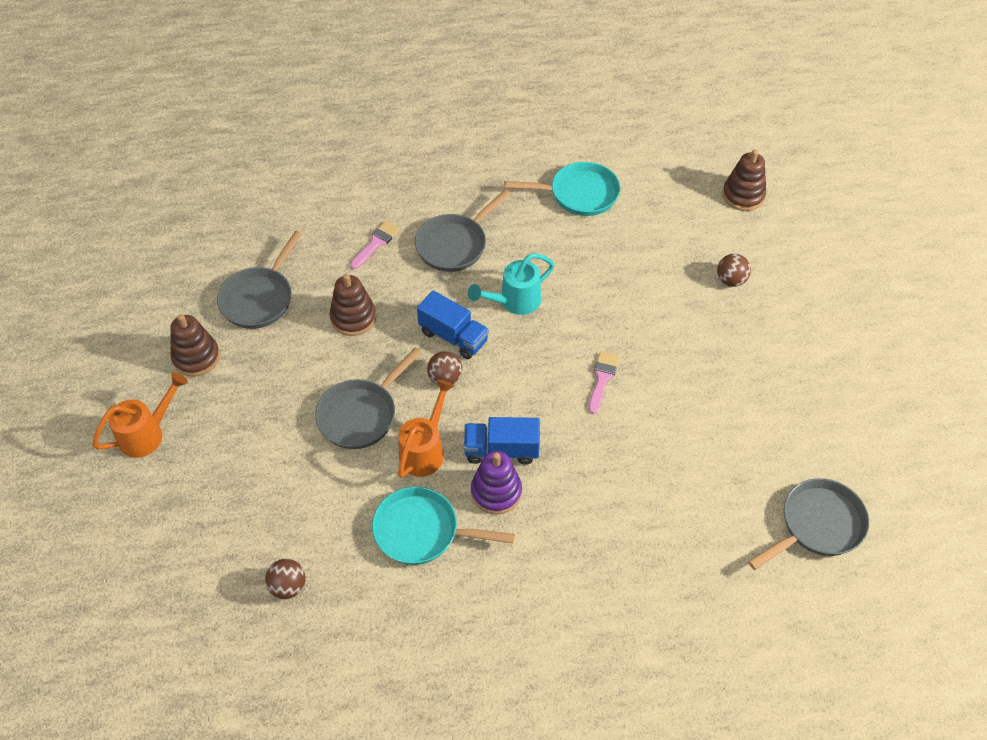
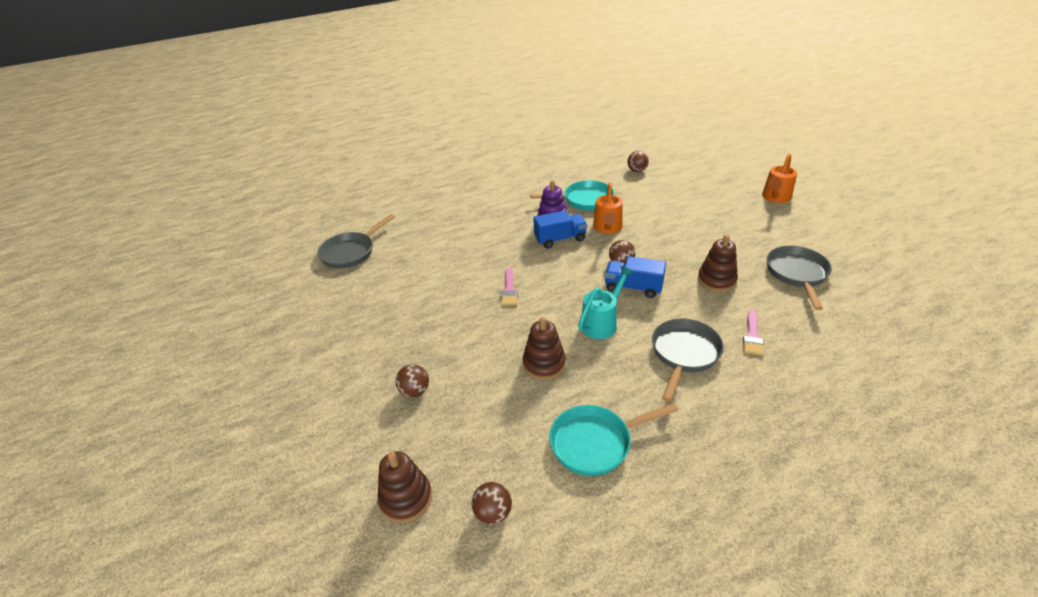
camera: 165 degrees right, 15 degrees down
(196, 357) = (795, 234): brown stacking toy -> brown stacking toy (544, 364)
(361, 414) = (660, 234): grey pan -> none
(676, 170) = (493, 513): none -> brown ball

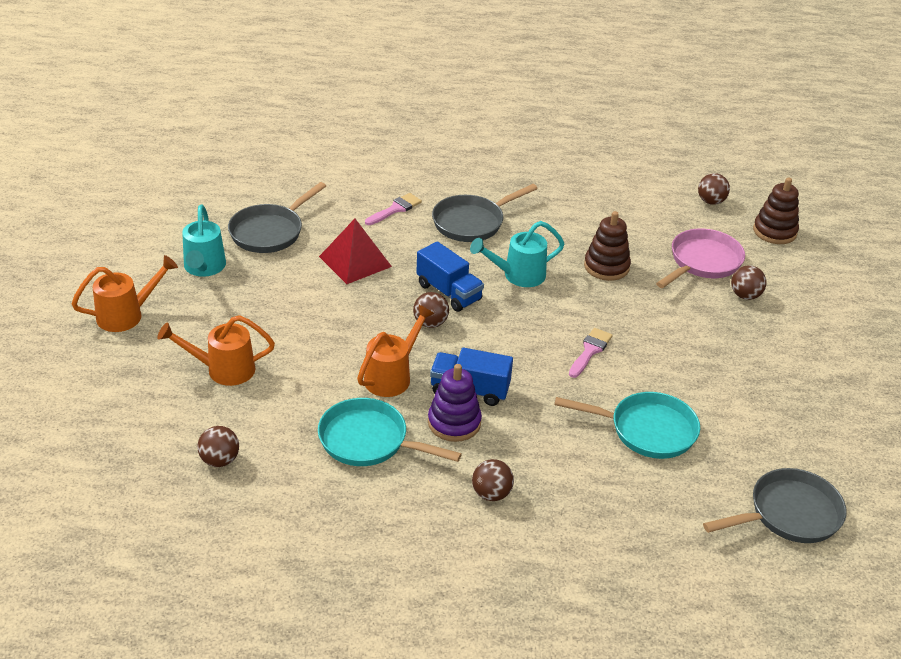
camera: 155 degrees left, 0 degrees up
(466, 411) = (702, 262): none -> pink pan
(507, 204) = (491, 494): none -> brown ball
(595, 443) = (607, 204): turquoise pan -> turquoise pan (647, 430)
(690, 197) = (224, 370): none -> orange watering can
(716, 280) = (355, 261): brown stacking toy -> red pyramid
(788, 235) = (204, 268): none -> turquoise watering can

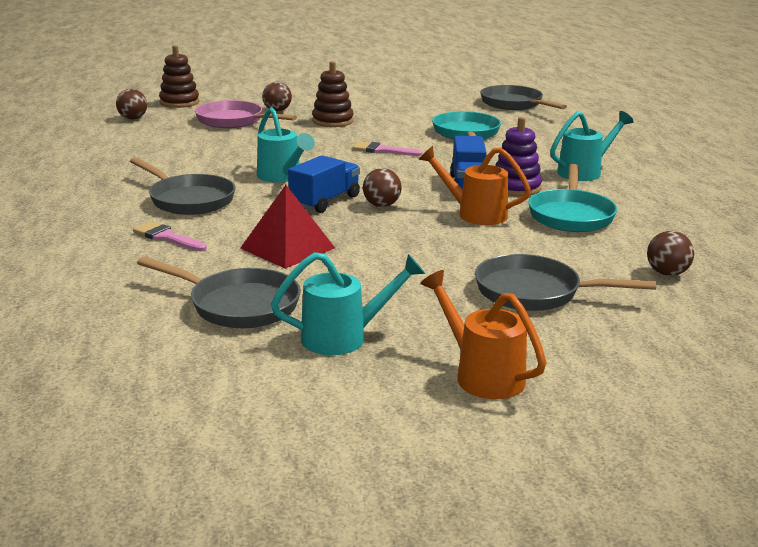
camera: 100 degrees left, 15 degrees down
(224, 370) = (534, 292): orange watering can -> grey pan
(491, 494) = (584, 172): brown ball -> turquoise watering can
(606, 267) = (253, 148): brown stacking toy -> brown stacking toy (332, 121)

